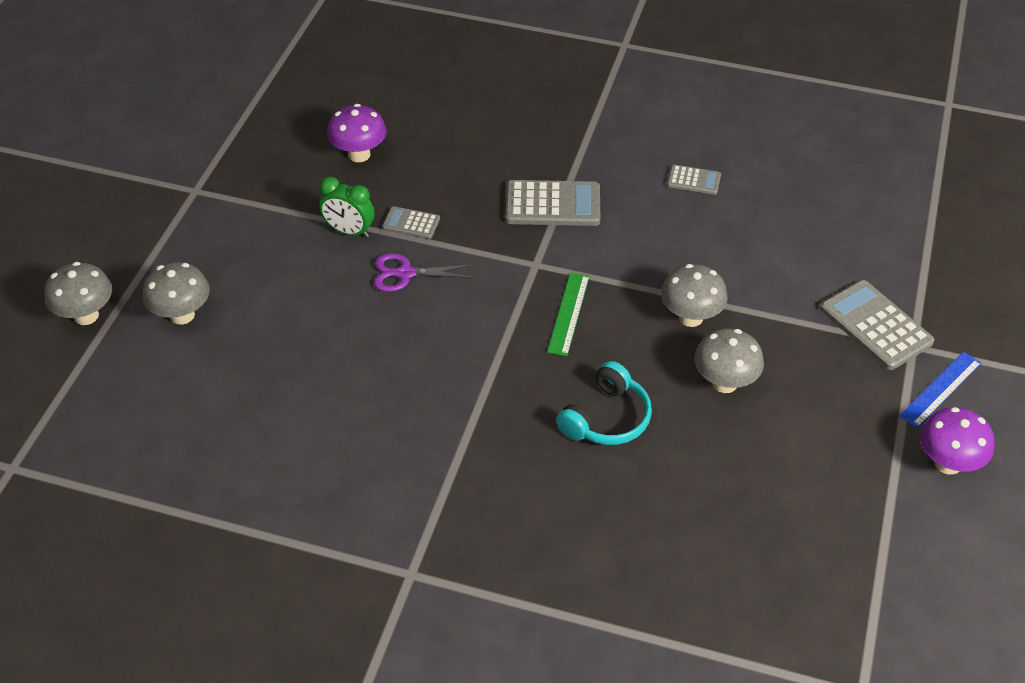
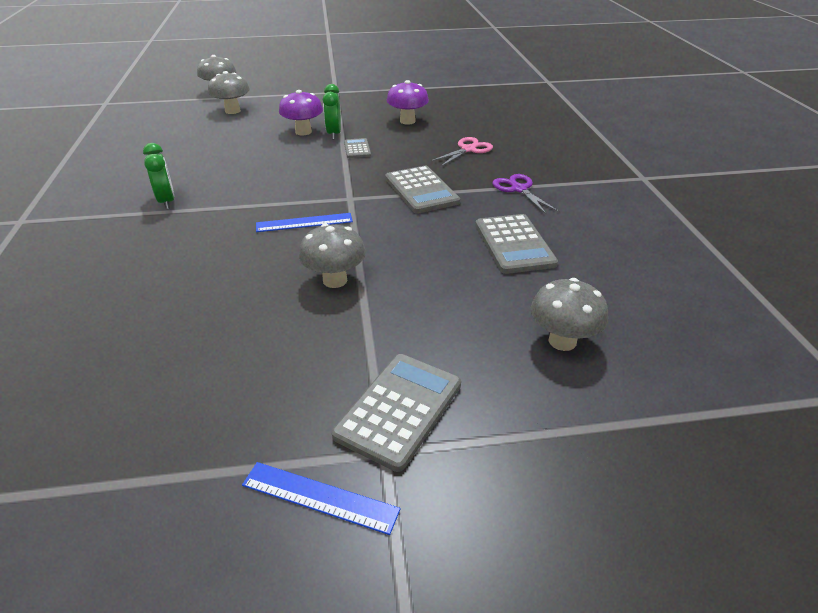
camera: 65 degrees right, 10 degrees down
(405, 273) = (307, 158): purple scissors -> purple scissors (519, 189)
(444, 423) = (167, 201): none -> green clock
(478, 134) = (468, 149): none -> pink scissors
(569, 313) = (304, 223): green ruler -> blue ruler
(606, 418) = (192, 264): turquoise headphones -> none
(694, 180) = (514, 244): grey calculator -> grey calculator, size x1.83
(725, 383) = (259, 318): grey mushroom -> grey mushroom (562, 341)
(948, 463) = (187, 533): purple mushroom -> purple mushroom (303, 132)

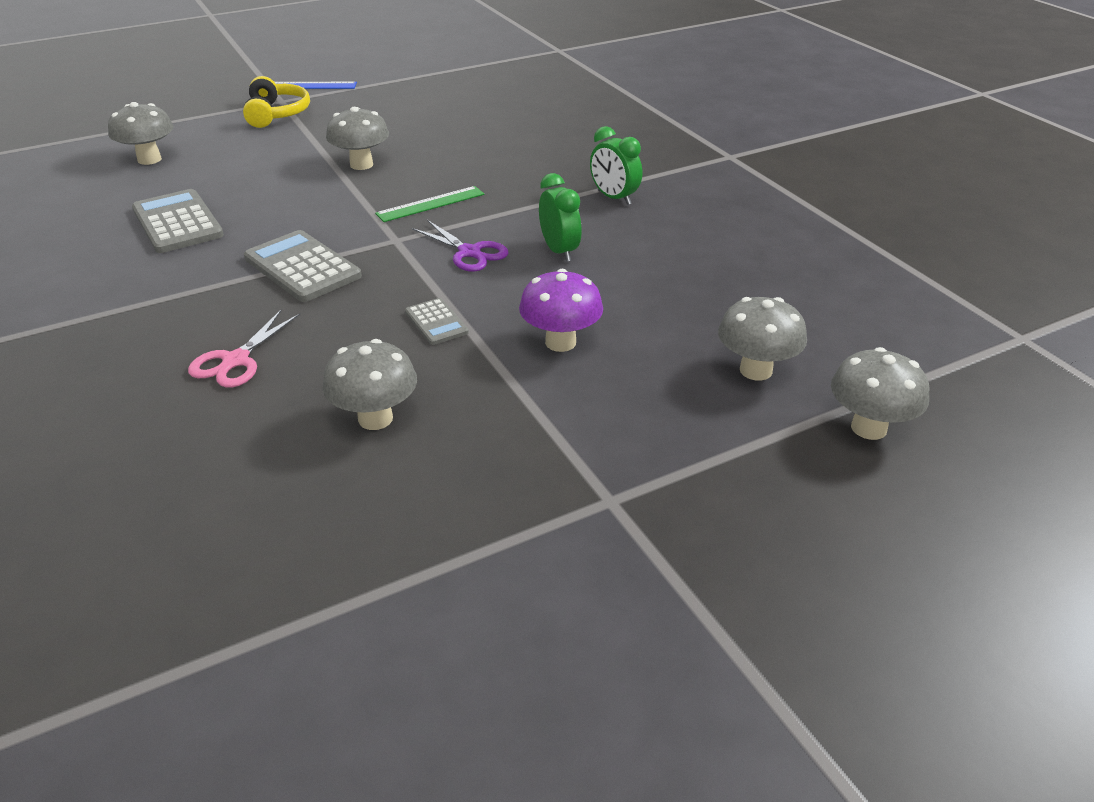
camera: 160 degrees right, 0 degrees up
(304, 223) = (430, 204): blue ruler -> green ruler
(334, 134) = (501, 349): green clock -> green clock (559, 251)
(399, 410) = (276, 114): grey calculator -> yellow headphones
(407, 121) = (375, 418): purple mushroom -> grey mushroom
(519, 189) = (156, 295): purple scissors -> purple scissors (469, 252)

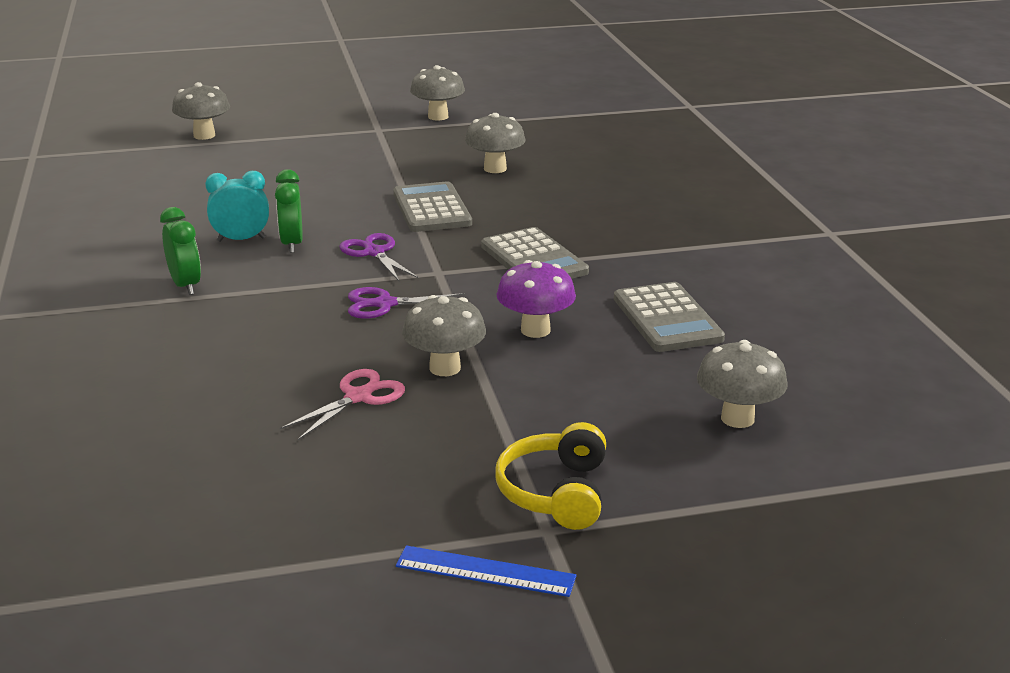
camera: 165 degrees left, 10 degrees down
(236, 360) = (588, 204): pink scissors -> pink scissors (358, 397)
(430, 204) = (385, 304): green ruler -> purple scissors
(436, 322) = (432, 209): grey calculator -> grey calculator, size x1.83
(560, 342) = (347, 188): purple mushroom -> purple mushroom (535, 330)
(615, 249) = (241, 239): none -> turquoise clock
(755, 370) = (233, 162): grey mushroom -> grey mushroom (438, 117)

